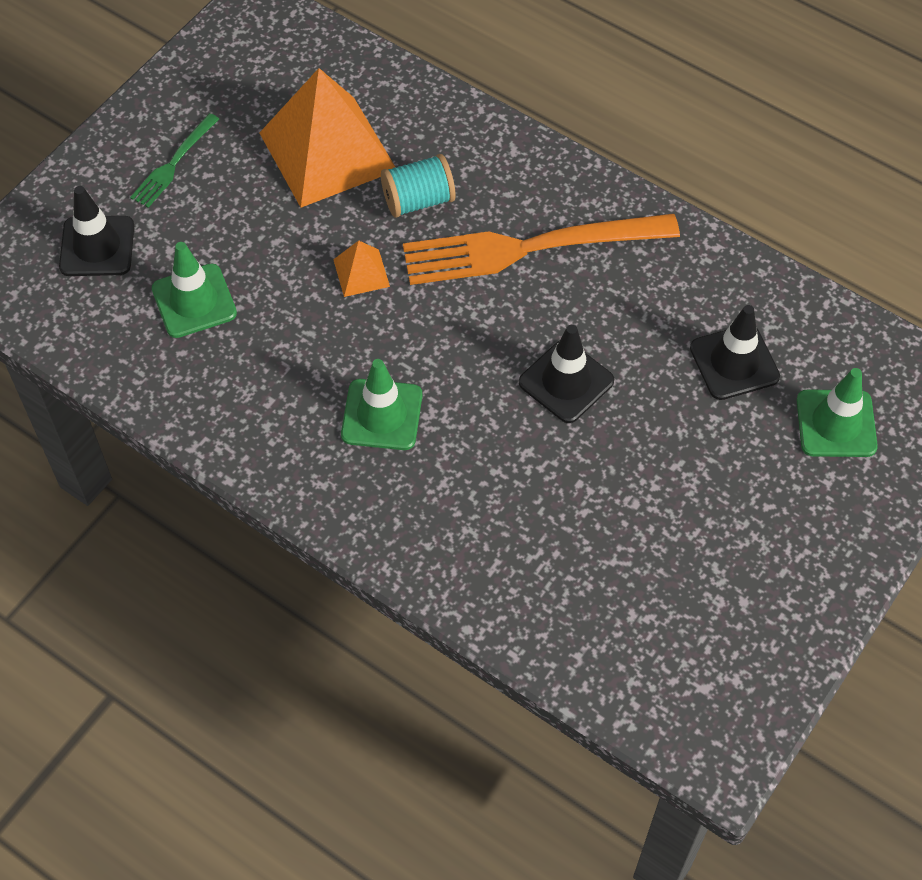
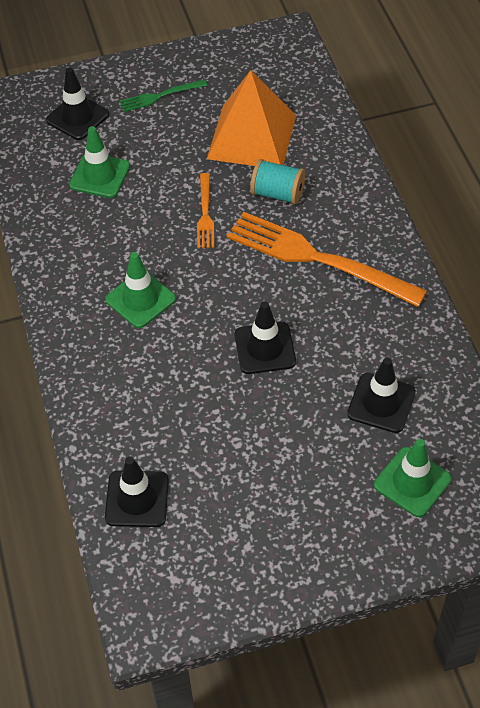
camera: 40 degrees right, 5 degrees down
(361, 273) = (205, 214): orange pyramid -> orange fork
(589, 634) = (137, 499): none -> black traffic cone

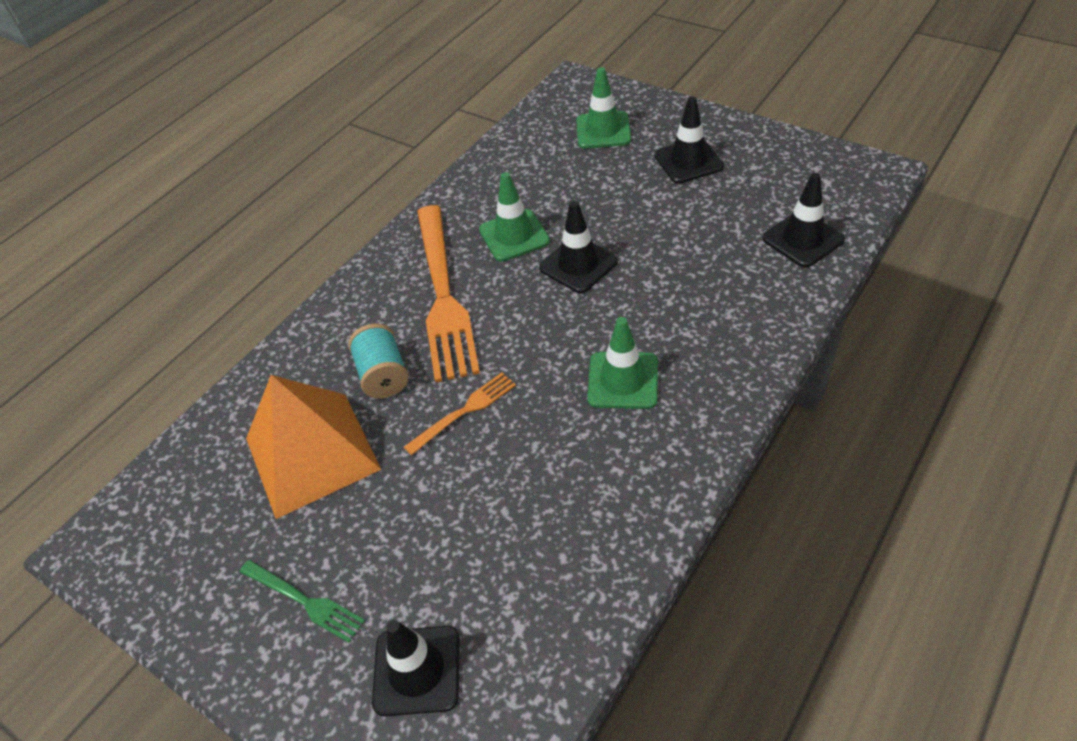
camera: 125 degrees left, 5 degrees down
(99, 176) = (496, 553): green traffic cone -> green traffic cone (514, 236)
(381, 403) = (555, 178): black traffic cone -> black traffic cone (688, 161)

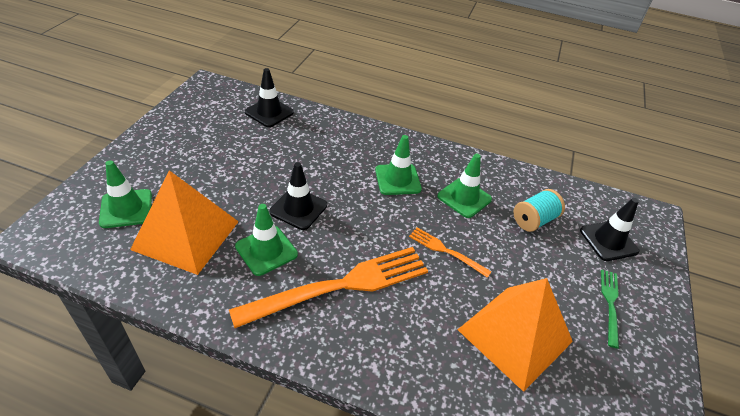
camera: 115 degrees left, 5 degrees down
(383, 375) = (431, 307): turquoise spool -> turquoise spool (534, 220)
(553, 175) = (186, 235): none -> orange pyramid
(567, 464) = (464, 198): none -> green traffic cone
(688, 161) = (181, 159): black traffic cone -> none

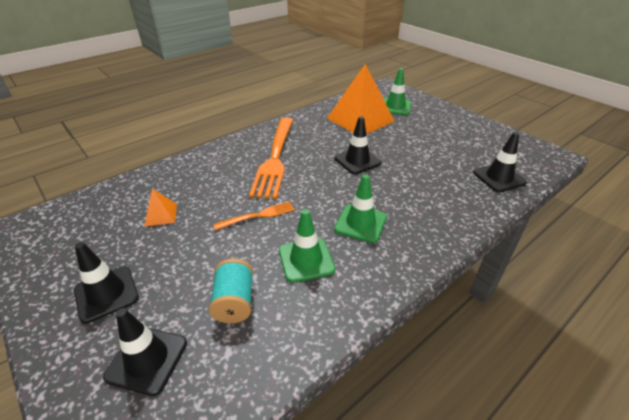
camera: 125 degrees right, 5 degrees down
(266, 250) = (327, 140): green traffic cone -> none
(515, 335) = (161, 215): orange pyramid -> orange pyramid, size x0.43
(610, 303) = (106, 294): green fork -> black traffic cone

